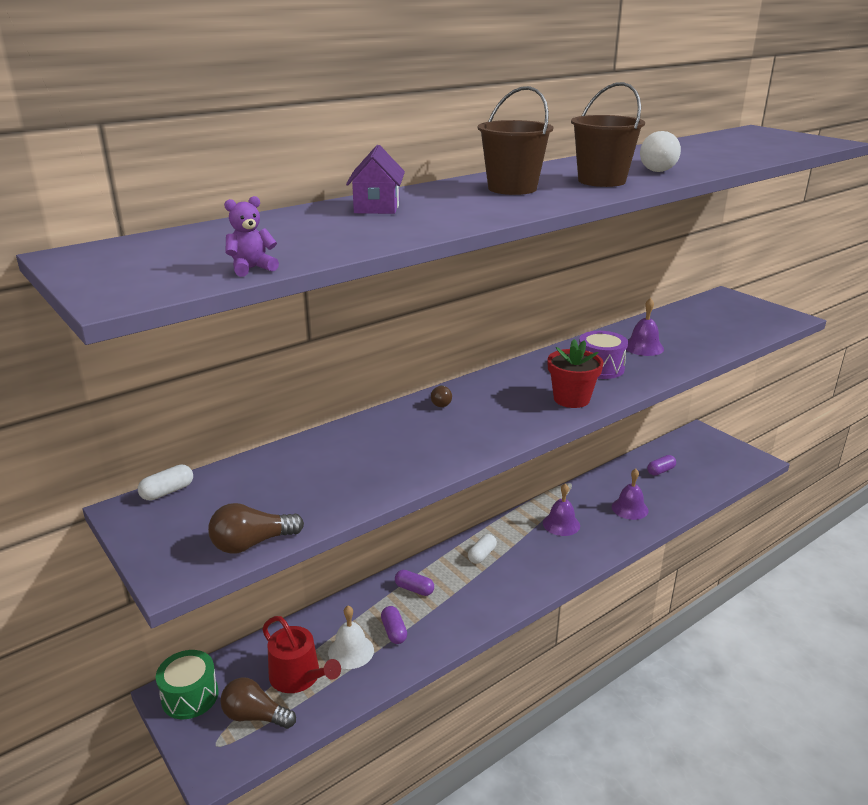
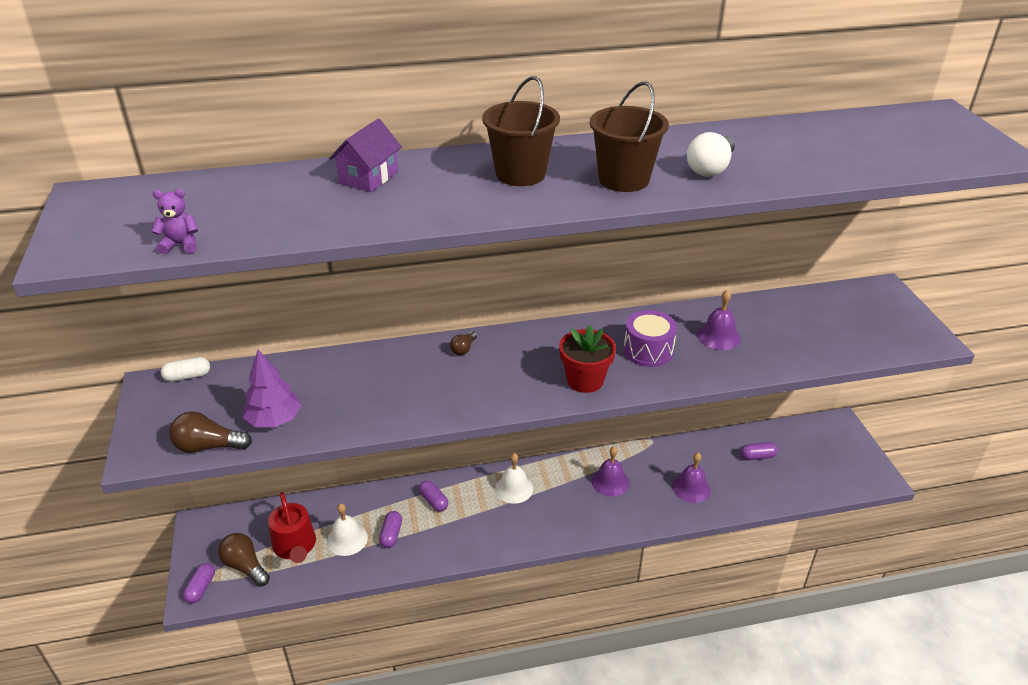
camera: 25 degrees right, 10 degrees up
(190, 696) = (211, 531): green drum -> none
(217, 757) = (201, 588): none -> purple capsule
(305, 502) = (274, 420): none -> purple tree
(482, 555) = (514, 488): white capsule -> white bell

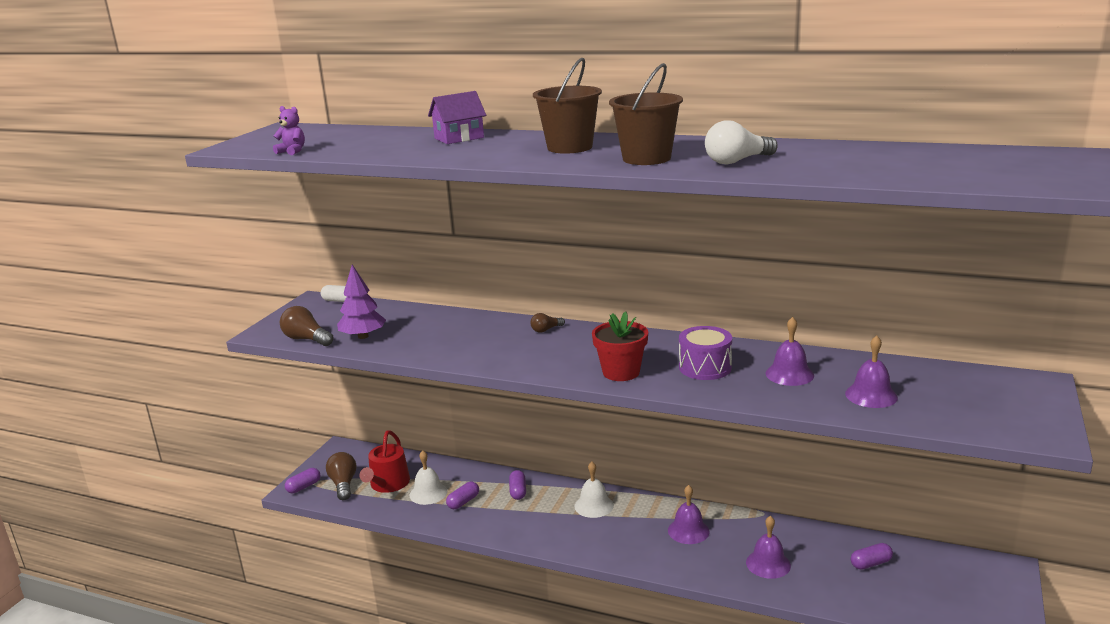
camera: 35 degrees right, 15 degrees down
(757, 456) = (871, 563): purple capsule -> purple capsule turned 45 degrees counterclockwise
(794, 339) = (871, 395): none -> purple bell

